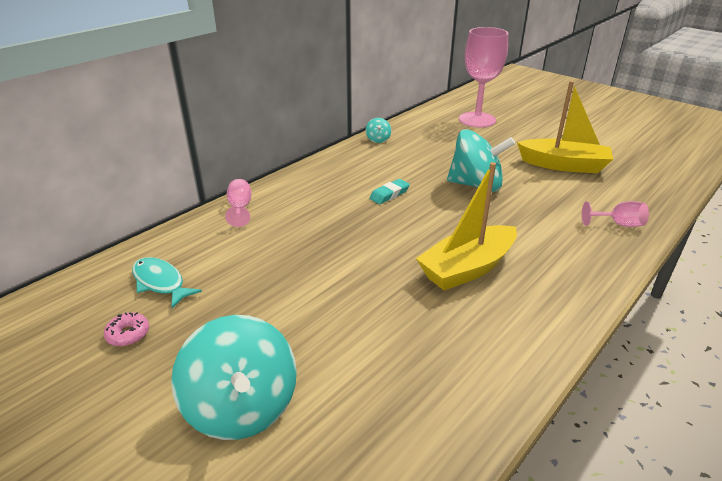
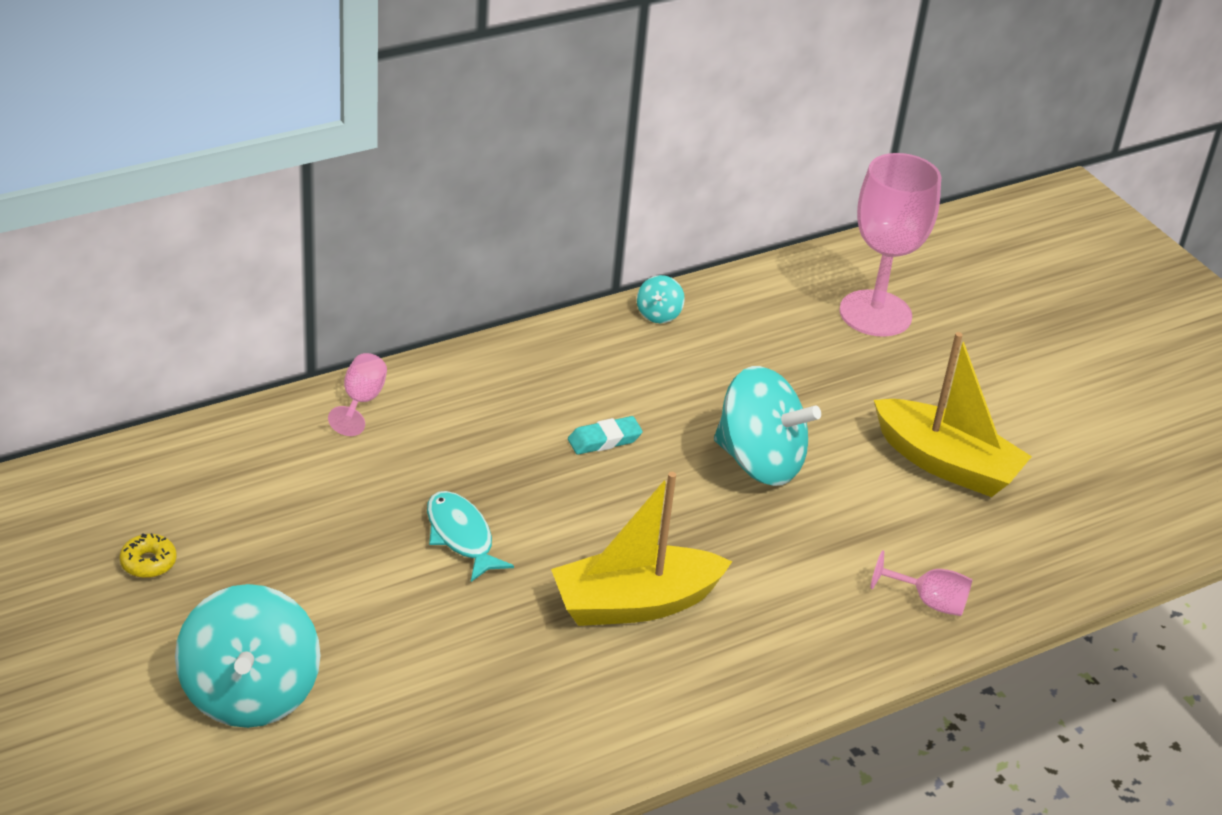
camera: 15 degrees right, 5 degrees up
(128, 334) = (148, 562): pink donut -> yellow donut
(160, 282) = (208, 499): turquoise fish -> turquoise fish (461, 536)

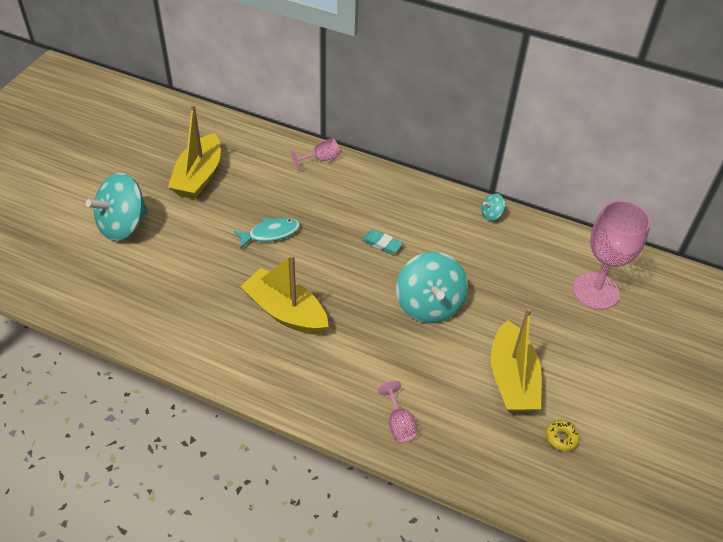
camera: 55 degrees right, 10 degrees up
(148, 562) = (168, 158): yellow donut -> yellow donut (561, 438)
(239, 549) = (199, 176): none -> yellow boat
(461, 536) = (271, 233): turquoise fish -> turquoise fish turned 45 degrees clockwise

